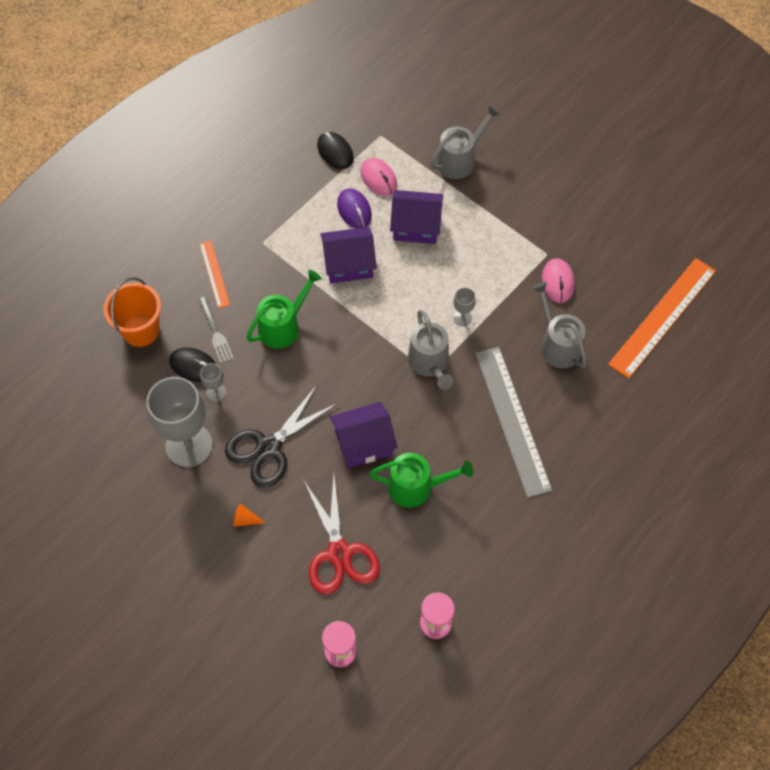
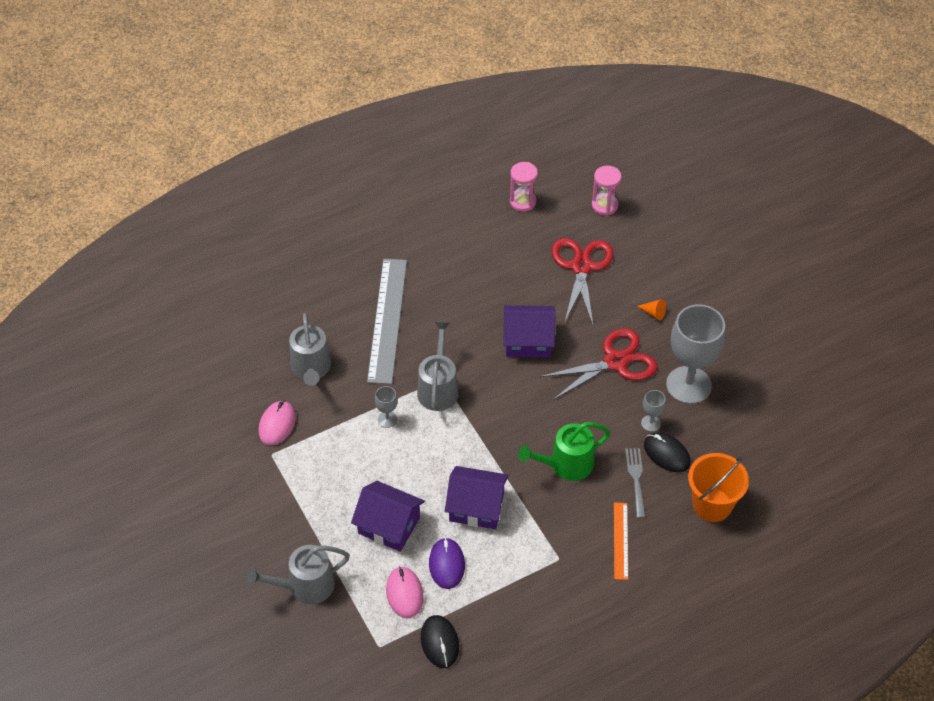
camera: 160 degrees left, 10 degrees down
(269, 448) = (615, 362): black scissors -> red scissors
(416, 487) = (496, 294): green watering can -> none
(663, 317) = (199, 363): orange ruler -> none

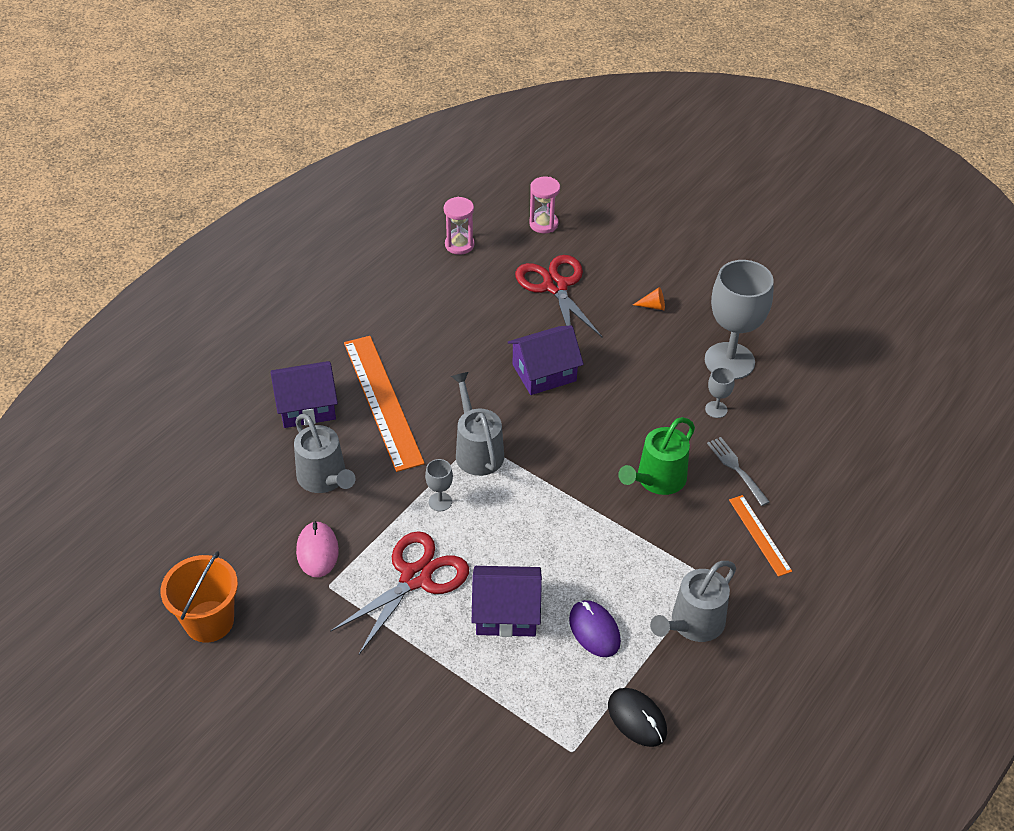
camera: 25 degrees left, 5 degrees down
(305, 586) = (448, 717): grey watering can -> grey watering can (693, 623)
(387, 320) = (382, 401): grey ruler -> orange ruler
(404, 593) = (566, 680): pink mouse -> none
(476, 507) = (590, 557): purple house -> purple house (307, 406)
(615, 362) = (644, 363): red scissors -> red scissors (416, 578)
(666, 454) = (750, 433): black mouse -> none
(712, 505) = (825, 466): orange bucket -> orange bucket (209, 621)

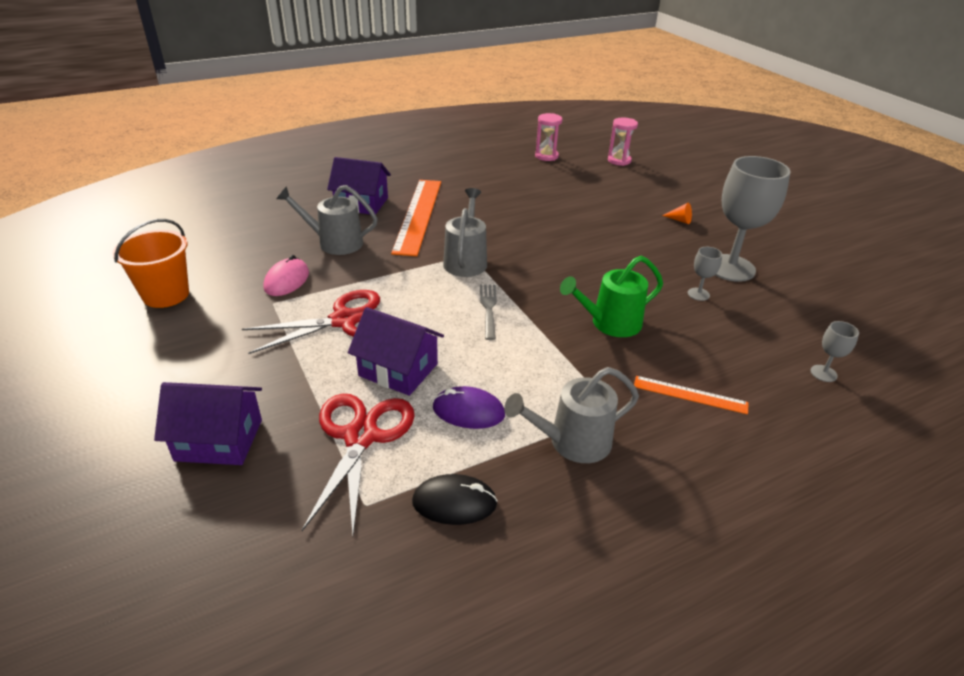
camera: 25 degrees right, 10 degrees down
(324, 478) = (335, 243): grey watering can -> grey watering can turned 105 degrees clockwise
(440, 502) = (409, 281): grey goblet -> grey goblet (823, 373)
(544, 373) = (558, 233): purple house -> purple house (219, 440)
(555, 286) = (604, 191): red scissors -> red scissors (361, 436)
(594, 630) = (468, 411): purple mouse -> purple mouse turned 75 degrees counterclockwise
(637, 718) = (454, 502): black mouse -> black mouse turned 75 degrees counterclockwise
(737, 469) = (694, 339): grey fork -> grey fork (489, 309)
(759, 535) = (690, 395): orange ruler -> orange ruler turned 75 degrees counterclockwise

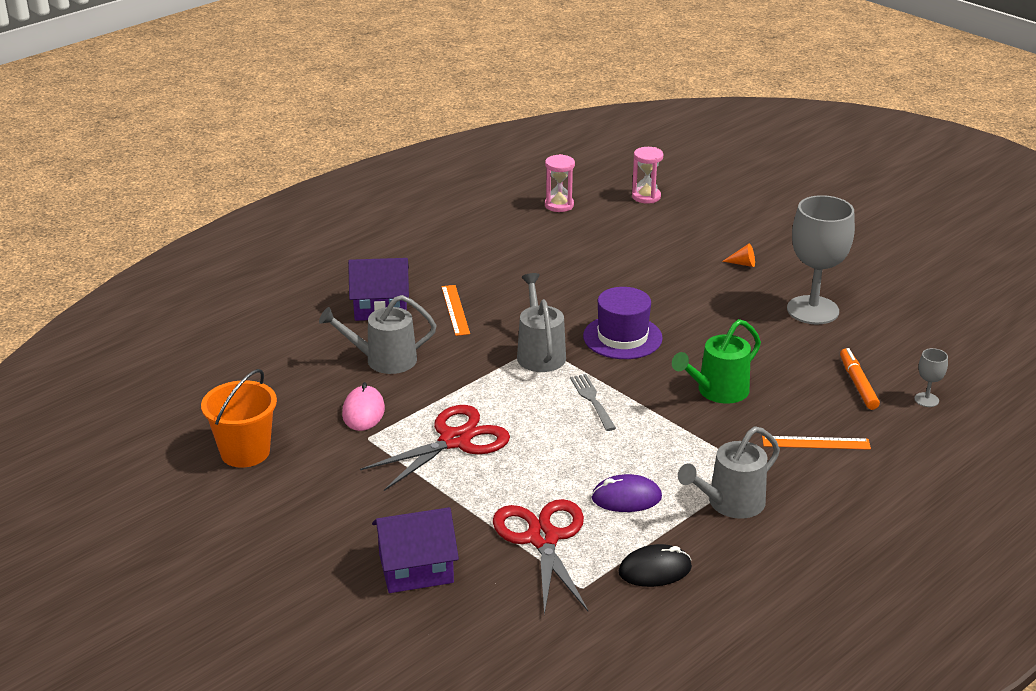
camera: 15 degrees left, 5 degrees down
(398, 370) = (539, 476): purple house -> none
(418, 215) = (455, 310): orange ruler -> orange ruler, size x0.51
(545, 260) = (622, 337): none -> purple hat
(698, 294) = (791, 345): grey goblet -> none
(753, 343) = (857, 384): none -> orange marker

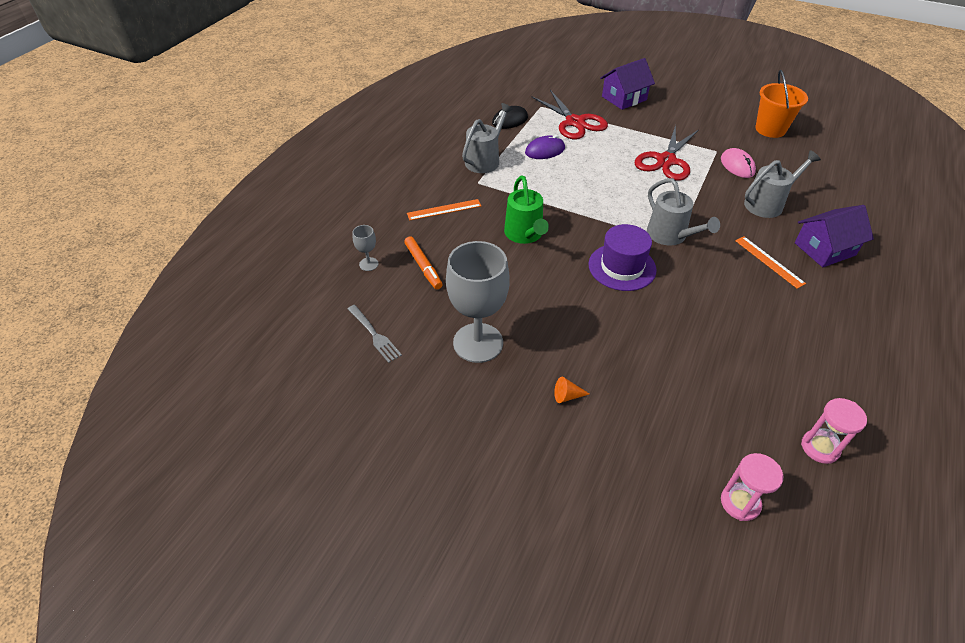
camera: 160 degrees right, 15 degrees up
(592, 400) = (605, 206): grey fork -> grey fork (374, 334)
(718, 391) = (525, 234): green watering can -> green watering can turned 135 degrees clockwise

